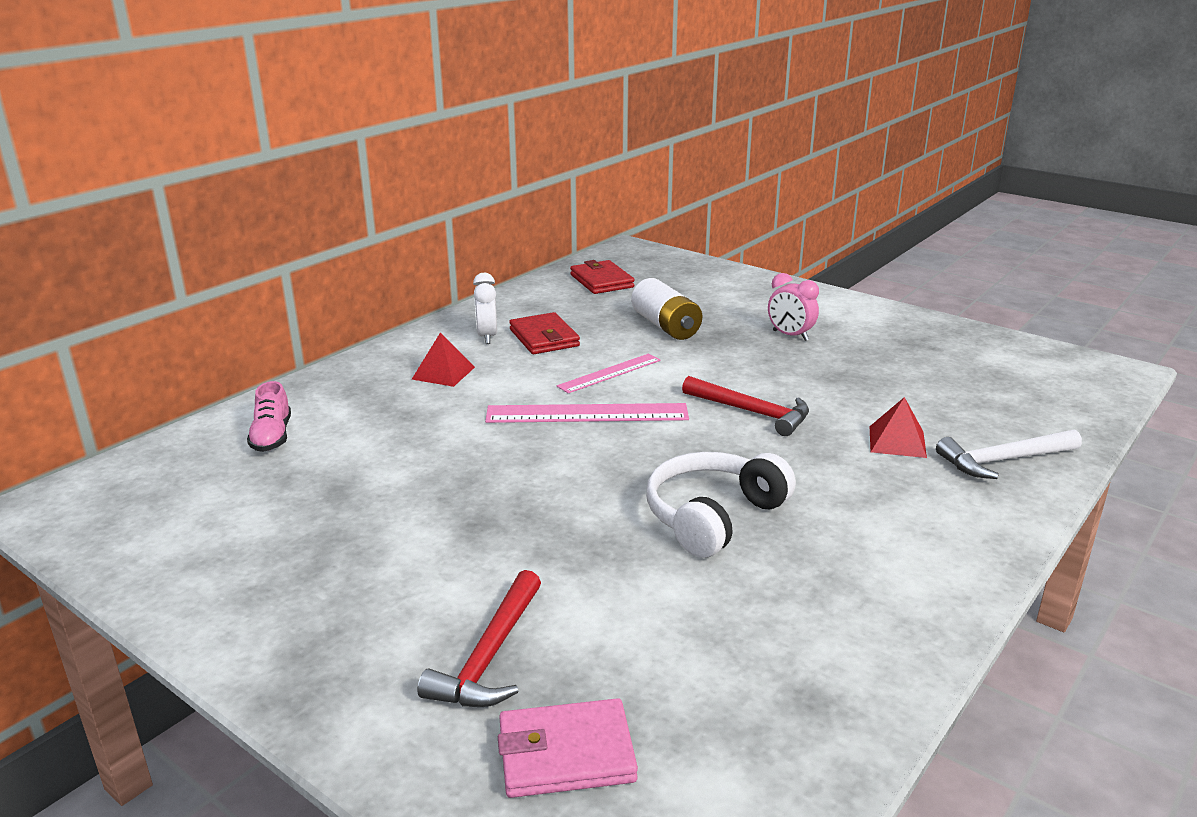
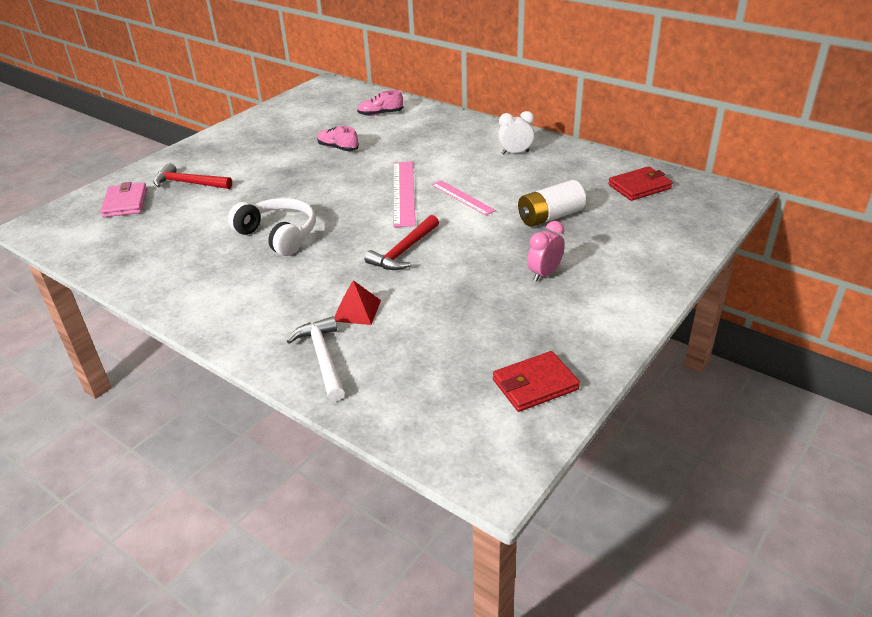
camera: 90 degrees right, 10 degrees up
(399, 475) = (338, 148): none -> pink shoe
(443, 373) = (458, 145): red pyramid -> none
(544, 338) = (517, 171): red wallet -> red wallet (535, 384)

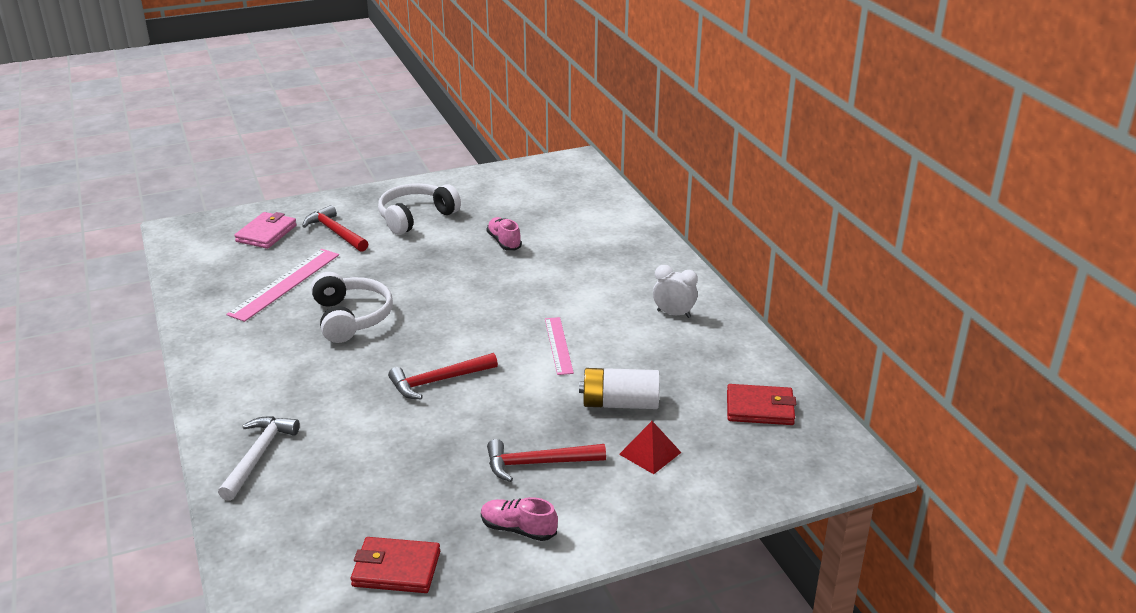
camera: 30 degrees right, 5 degrees down
(246, 153) = (416, 217): none -> white headphones
(357, 310) = (333, 423): red pyramid -> red pyramid (650, 453)
(380, 114) = (589, 216): pink shoe -> pink shoe (518, 529)
(403, 193) = (508, 317): pink ruler -> pink ruler (285, 284)
(544, 274) = (538, 463): pink clock -> red hammer

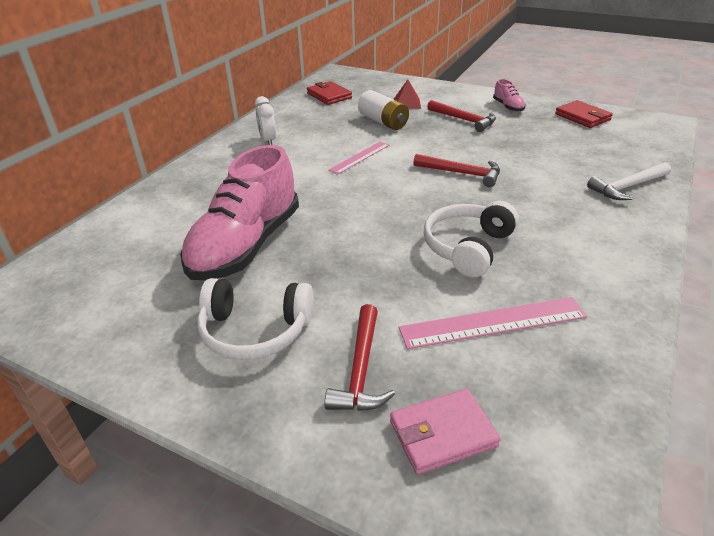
camera: 130 degrees left, 5 degrees up
(504, 242) = (246, 246): pink shoe -> pink shoe, size x2.41

